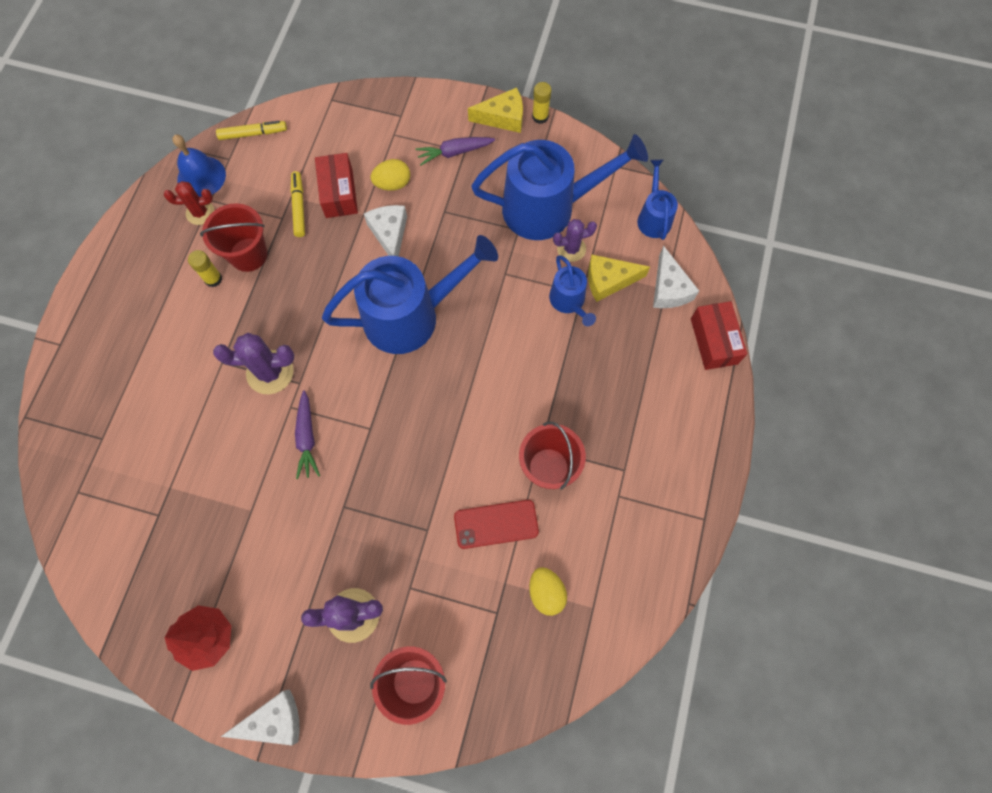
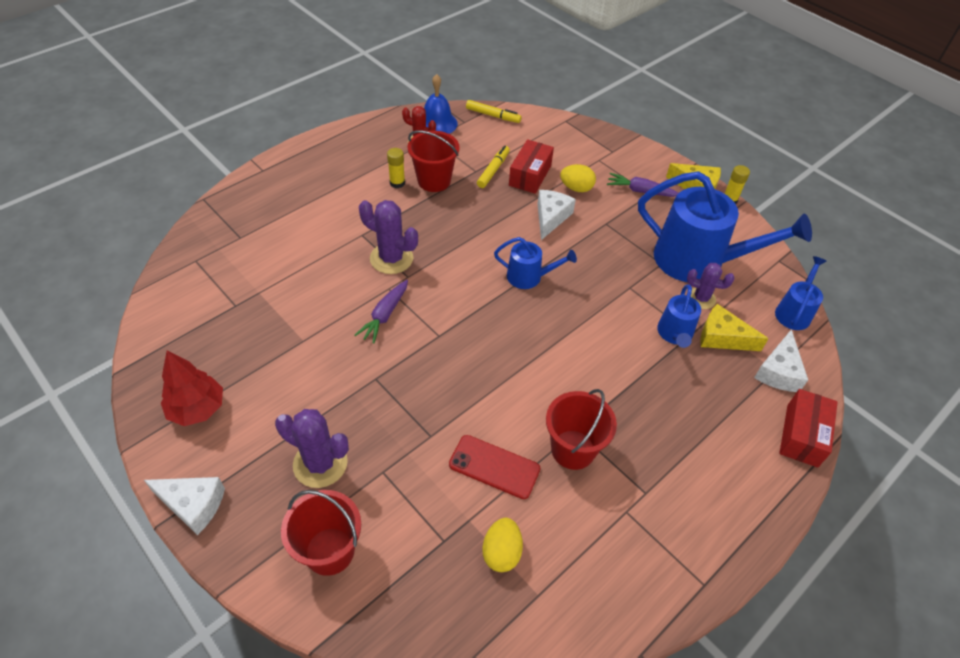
camera: 30 degrees right, 20 degrees down
(410, 316) = (529, 277): blue watering can -> blue watering can, size x0.49

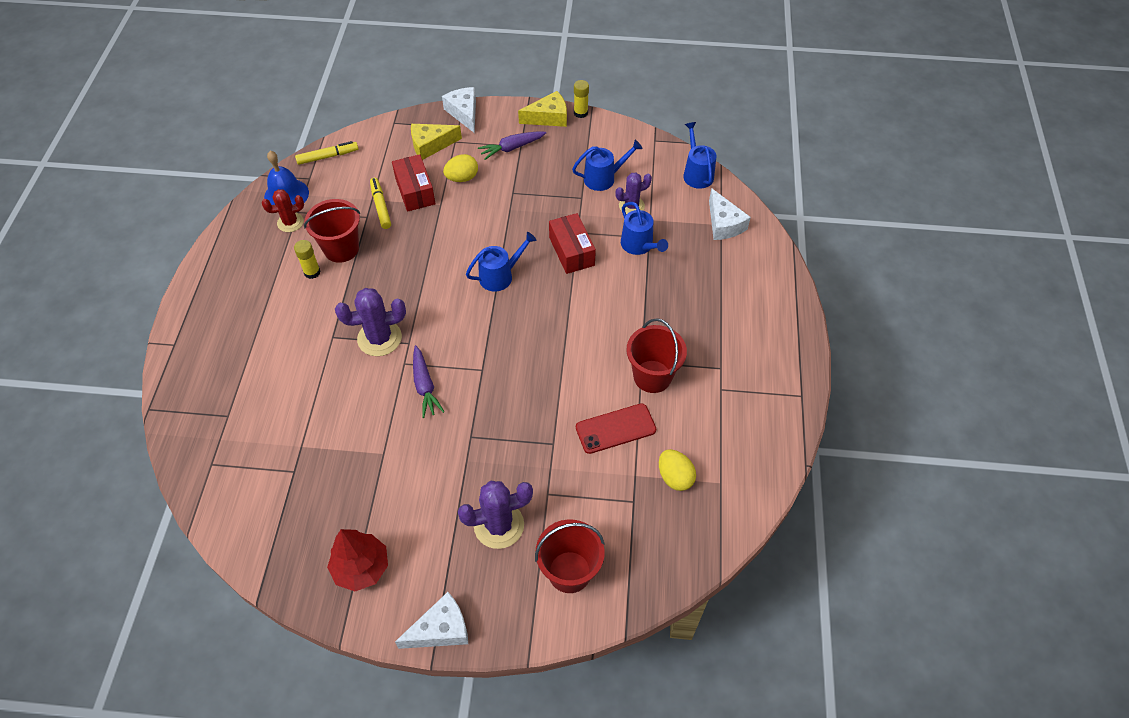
camera: 40 degrees left, 5 degrees up
(551, 217) = (467, 216): white cheese -> white cheese (464, 113)
(697, 261) = (603, 178): blue watering can -> blue watering can, size x0.49
(722, 337) = (670, 225): yellow cheese -> yellow cheese (431, 145)
(802, 435) = (773, 258): red box -> red box (571, 251)

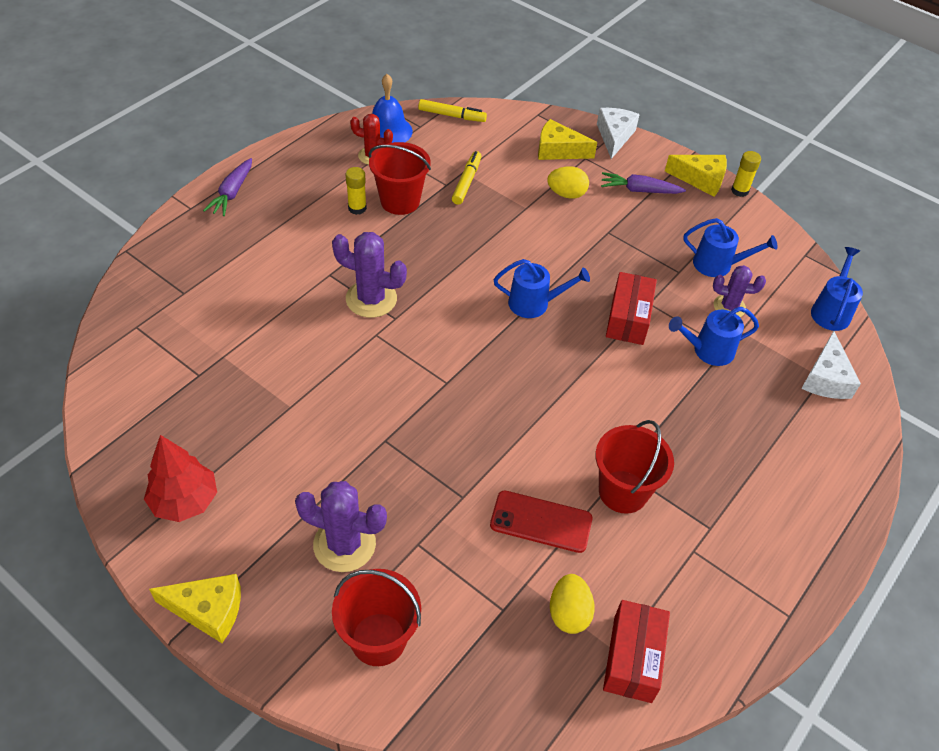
camera: 30 degrees right, 5 degrees down
(415, 191) = (510, 184): red box -> red box (632, 658)
(425, 386) = (379, 366): purple carrot -> purple carrot (232, 193)
(441, 629) = (208, 610): white cheese -> yellow cheese
(639, 245) = (708, 350): blue watering can -> blue watering can turned 75 degrees clockwise

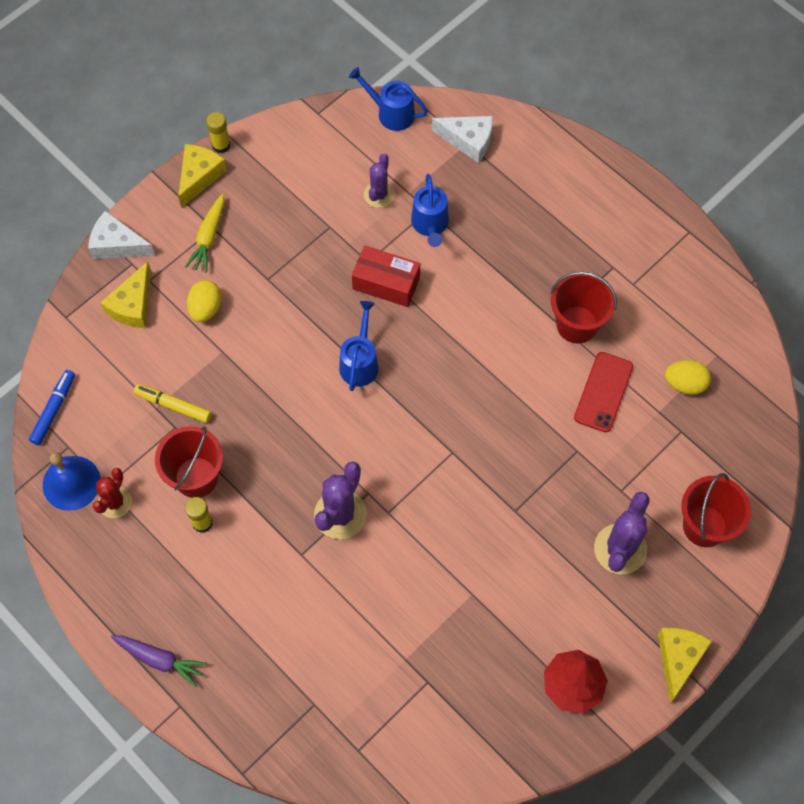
camera: 80 degrees left, 15 degrees up
(452, 115) = (54, 410): yellow marker -> blue marker
(632, 658) = (721, 346): red box -> none
(639, 190) = (208, 237): purple carrot -> yellow carrot
(717, 265) = (323, 191): blue watering can -> none

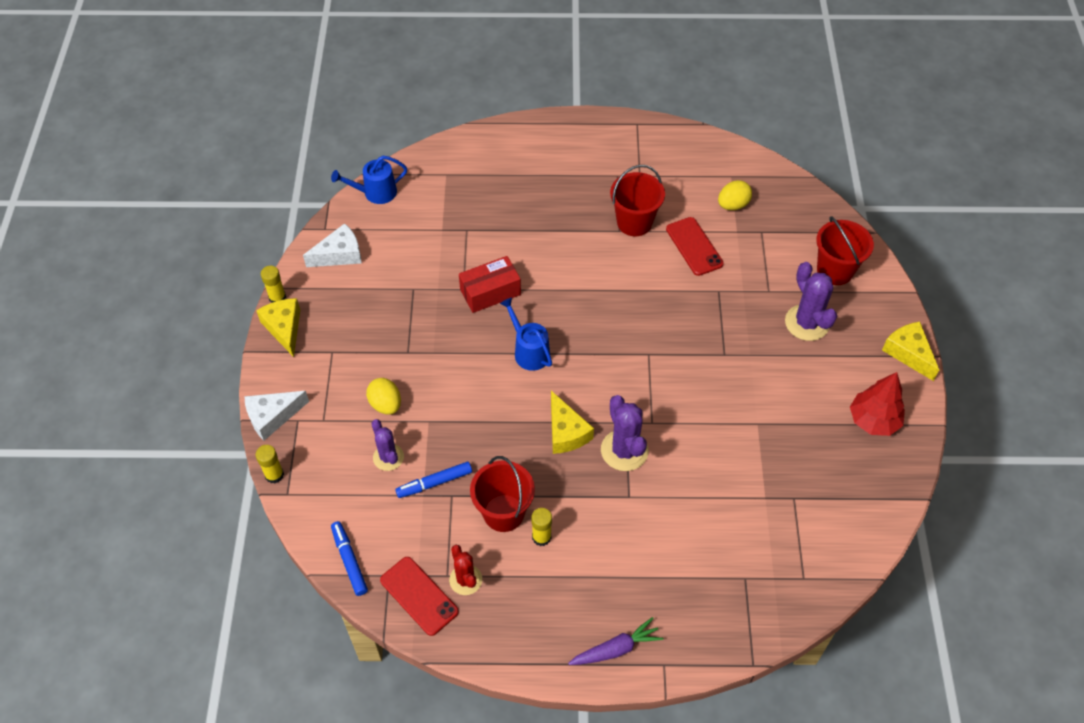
camera: 45 degrees left, 10 degrees down
(71, 483) = (419, 596): blue bell -> red phone
(72, 293) = (274, 475): none -> yellow glue stick
(133, 305) = (330, 445): yellow cheese -> yellow cheese (566, 432)
(173, 406) = (434, 483): yellow marker -> blue marker
(208, 237) = (335, 360): yellow carrot -> none
(379, 194) = (424, 245): purple cactus -> purple cactus (388, 457)
(430, 224) = (478, 237): blue watering can -> none
(468, 140) = (445, 172): white cheese -> white cheese (339, 254)

